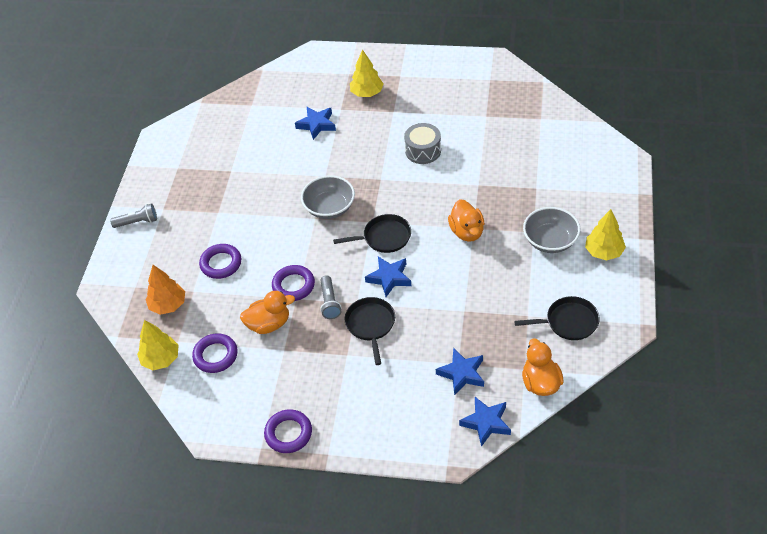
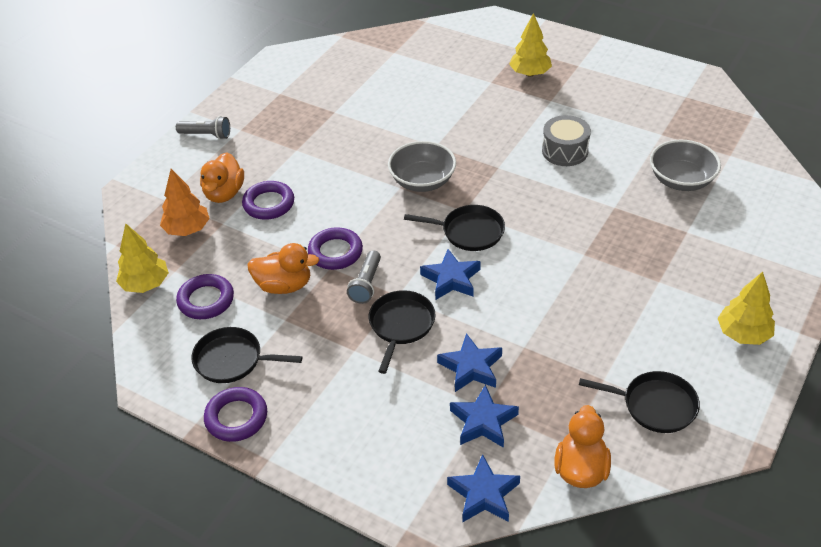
camera: 20 degrees right, 5 degrees down
(261, 393) = (232, 360): none -> black pan
(316, 125) = (455, 91): blue star -> blue star (471, 367)
(467, 232) = (573, 256): orange duck -> orange duck (224, 193)
(550, 241) = (676, 299): grey bowl -> grey bowl (681, 180)

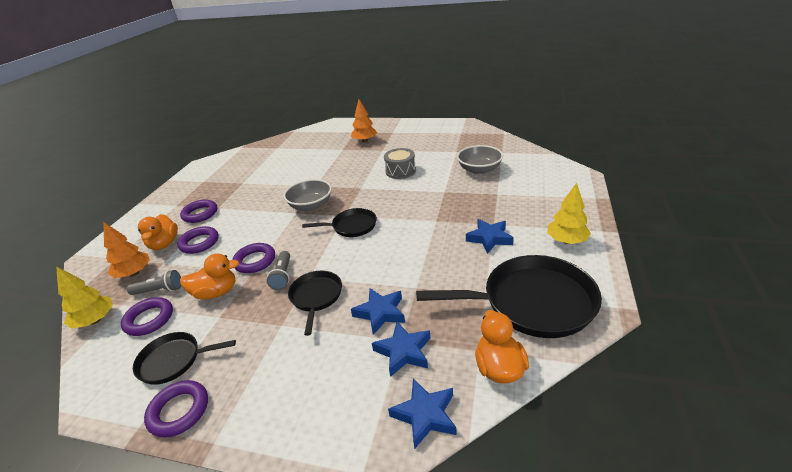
camera: 15 degrees left, 10 degrees down
(206, 135) = (150, 213): grey flashlight -> grey flashlight (159, 290)
(272, 154) = (200, 214): none -> purple ring
(451, 279) = (347, 257): blue star -> blue star (489, 238)
(530, 73) = (365, 141): yellow tree -> orange tree
(655, 405) = (532, 302): black pan -> black pan, size x1.83

